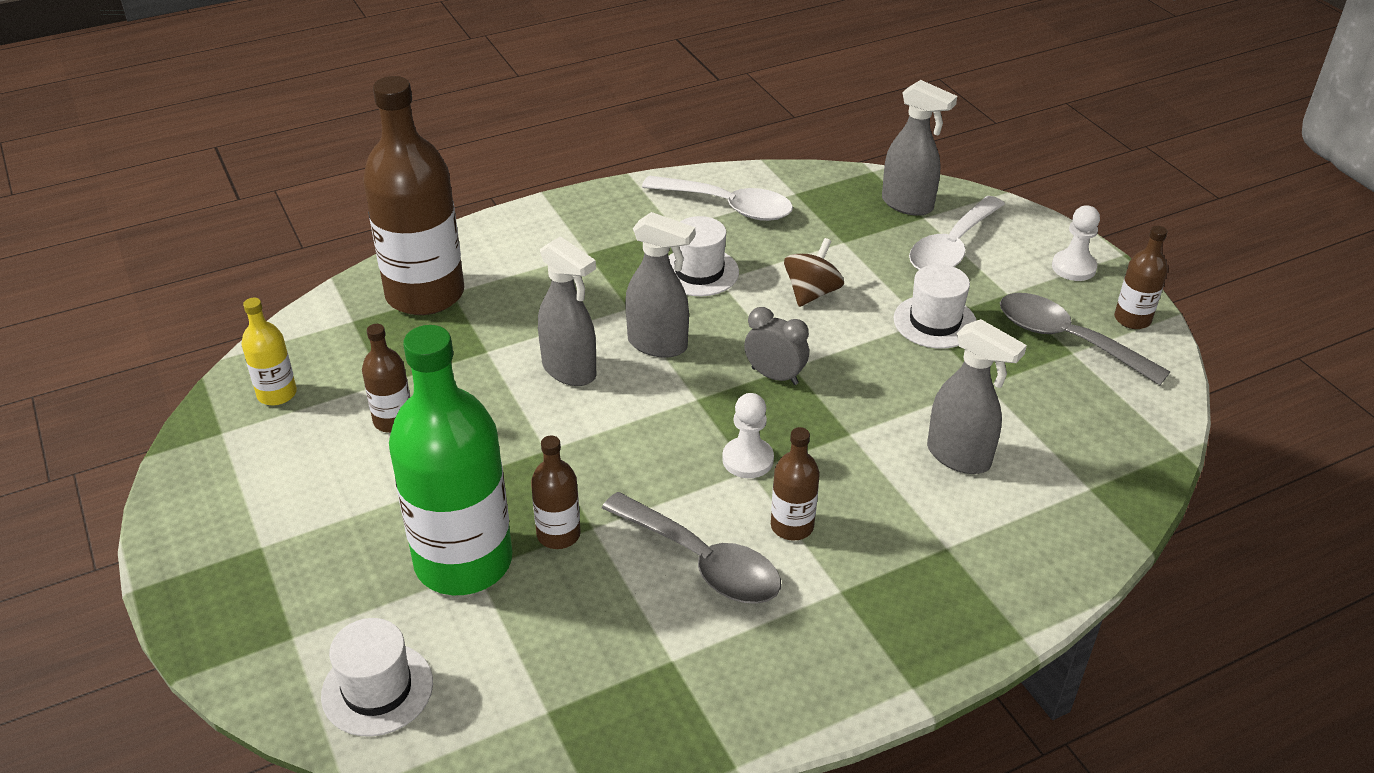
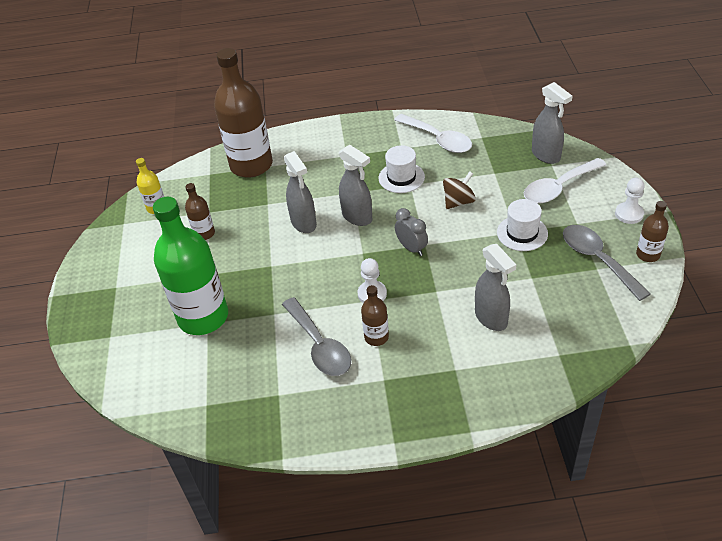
camera: 25 degrees right, 5 degrees up
(377, 689) = (135, 372): white hat -> none
(558, 534) = (255, 313): brown bottle -> none

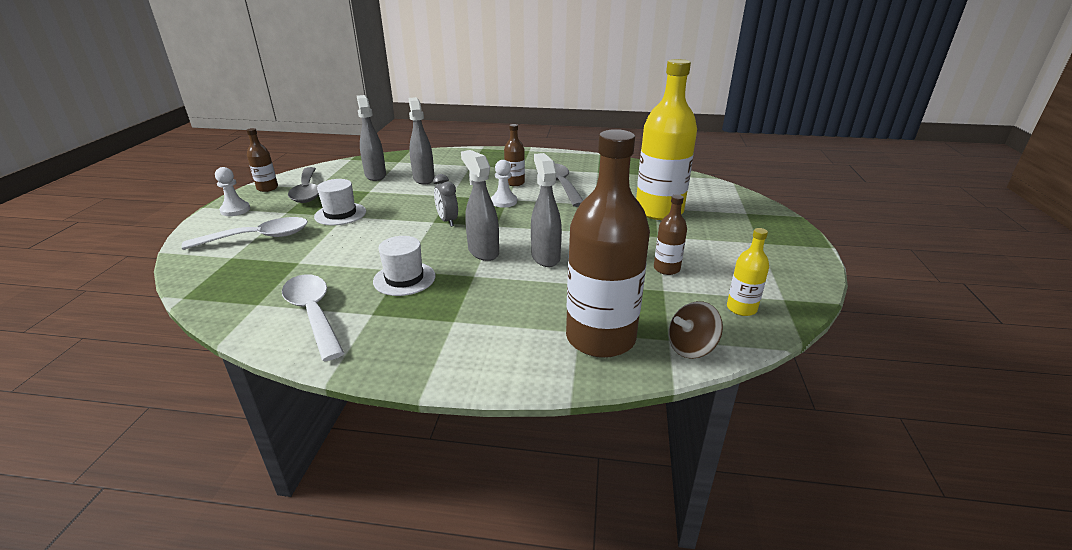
camera: 170 degrees left, 15 degrees down
(203, 317) = (659, 211): green bottle -> yellow bottle
(458, 202) = (367, 245): brown spinning top -> brown spinning top (691, 348)
(546, 155) = (221, 267): grey spray bottle -> grey spray bottle (375, 175)

